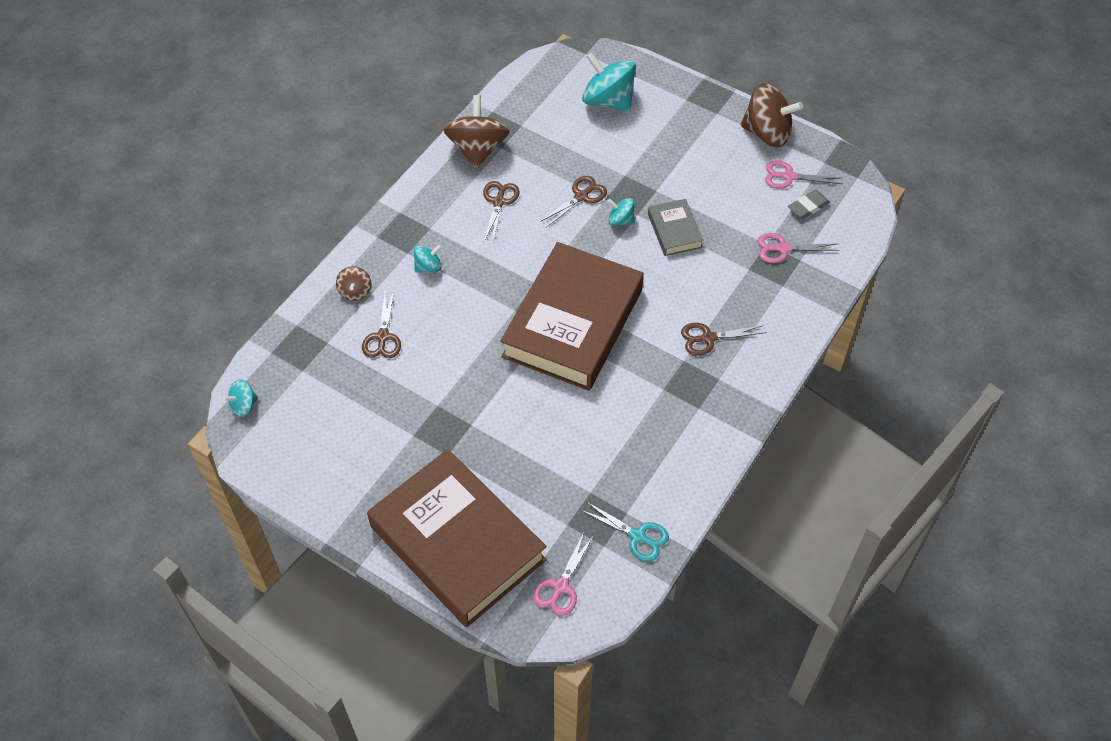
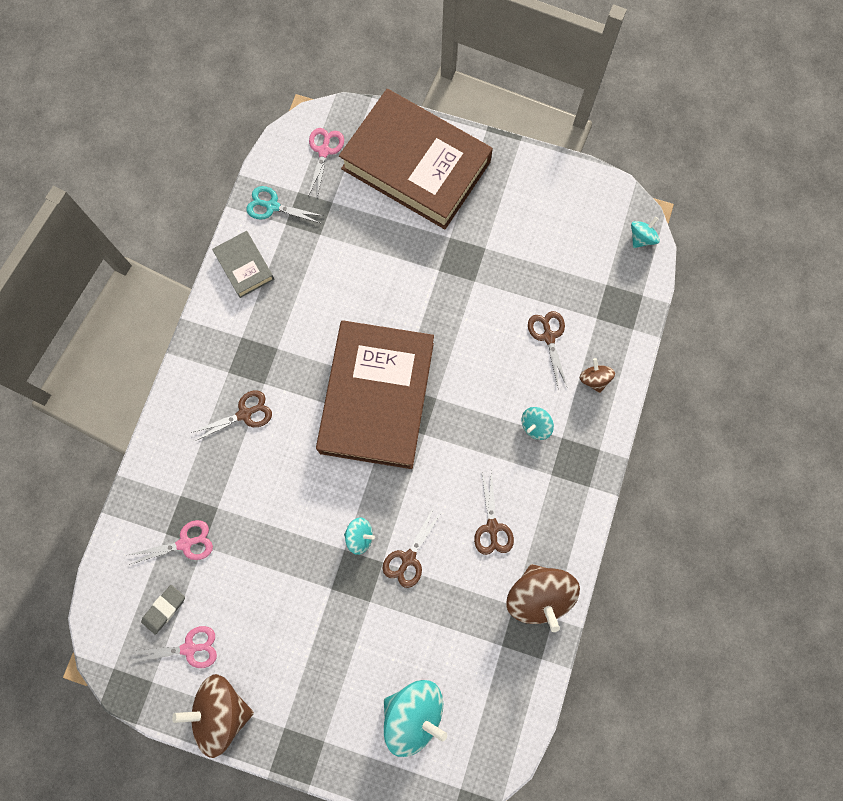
camera: 165 degrees right, 20 degrees up
(674, 231) = (301, 537): grey book -> grey book (244, 266)

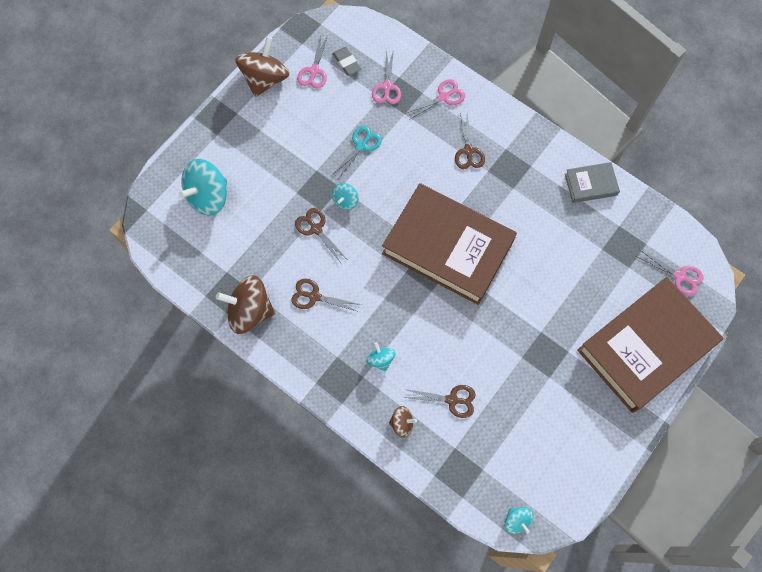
camera: 110 degrees right, 5 degrees down
(179, 467) = (443, 97): none -> pink scissors
(272, 206) = (638, 220): turquoise scissors -> turquoise scissors (361, 145)

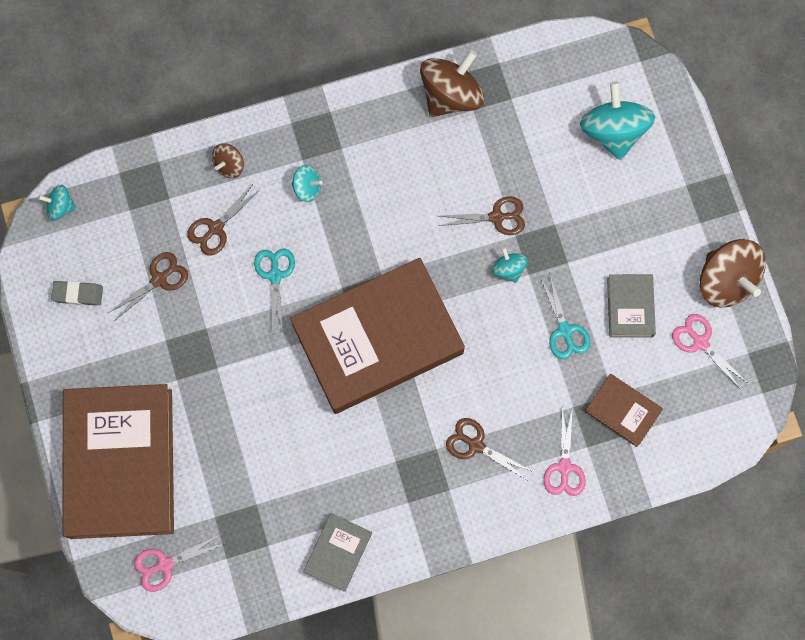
camera: 125 degrees right, 5 degrees up
(314, 296) = (421, 167): brown scissors -> brown scissors (159, 279)
(320, 119) = (630, 307): none -> grey book
(346, 63) = (687, 387): grey eraser -> grey eraser (78, 294)
(387, 87) = (622, 411): pink scissors -> brown book
(454, 338) = (275, 275): none -> turquoise scissors

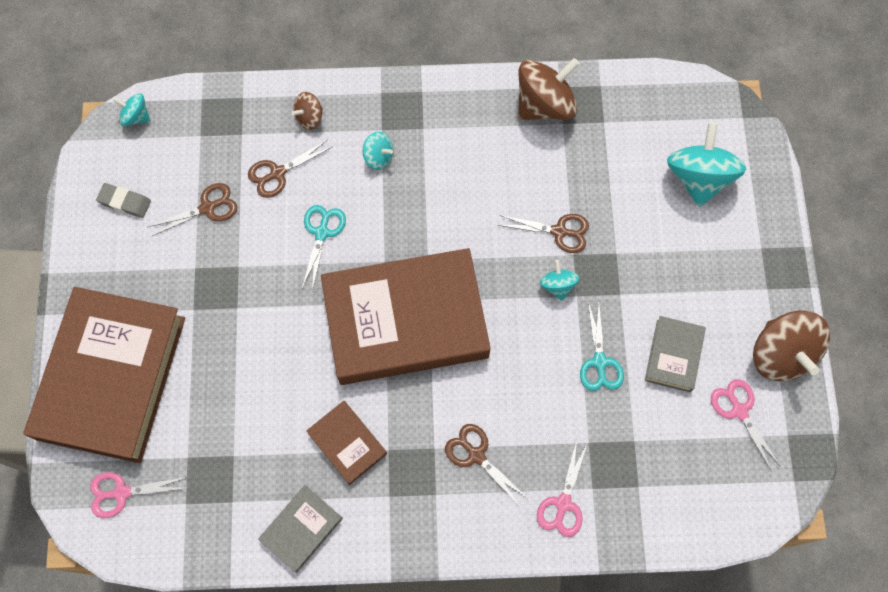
camera: 15 degrees right, 5 degrees down
(622, 411) = (639, 460): brown book -> brown book (347, 443)

